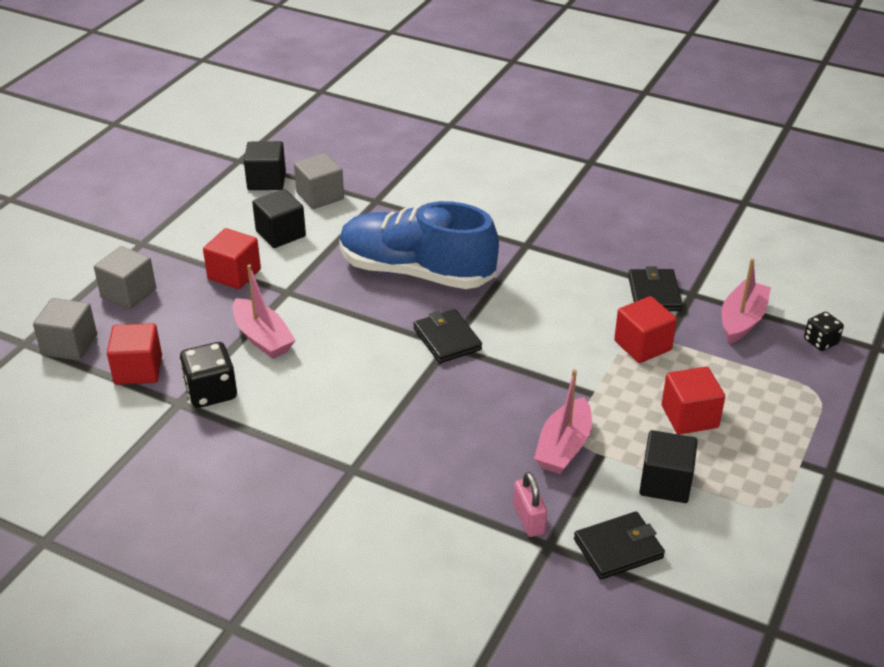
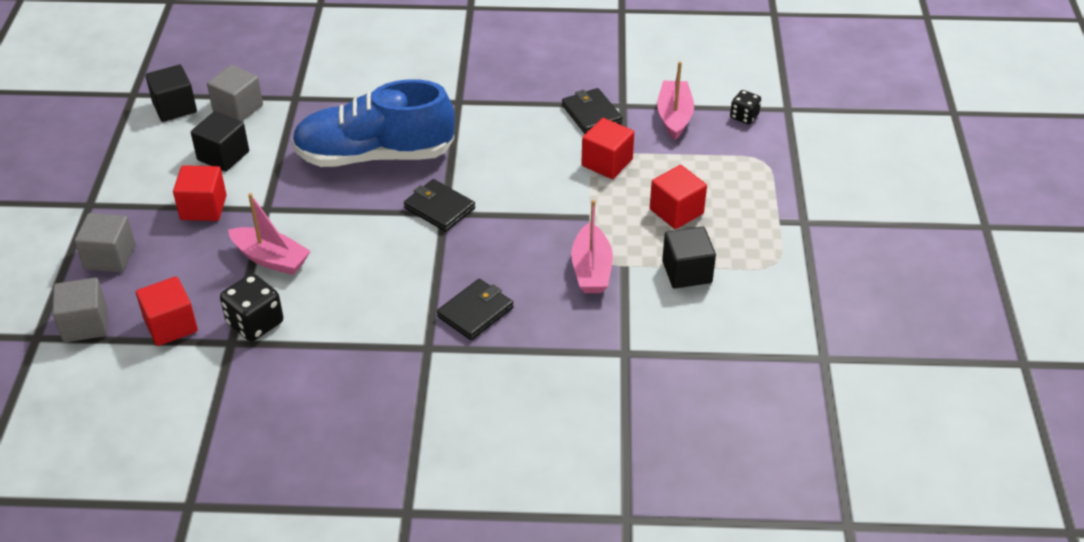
camera: 25 degrees left, 5 degrees up
(528, 519) = (597, 338): pink padlock -> none
(618, 548) = (679, 337): black wallet -> black wallet (475, 312)

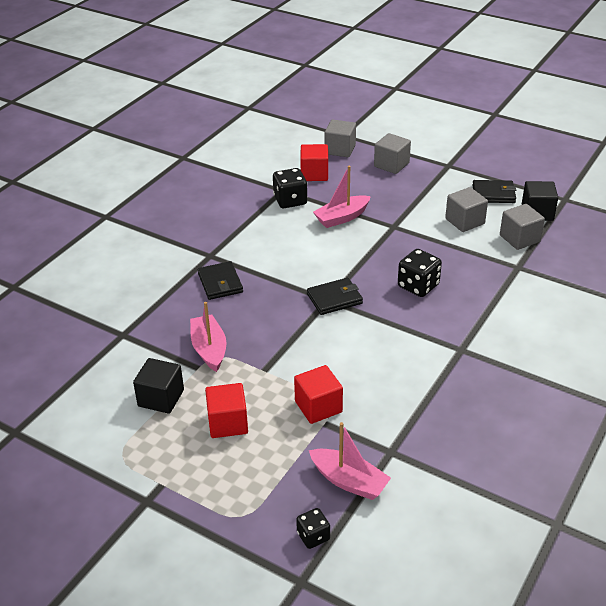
camera: 120 degrees right, 5 degrees down
(203, 208) = (413, 203): red cube -> none
(223, 156) = (465, 221): black cube -> grey cube
(375, 155) = (418, 286): blue shoe -> black dice
(591, 114) = (390, 424): black wallet -> black wallet (493, 194)
(591, 269) = (209, 349): pink boat -> pink boat turned 45 degrees clockwise

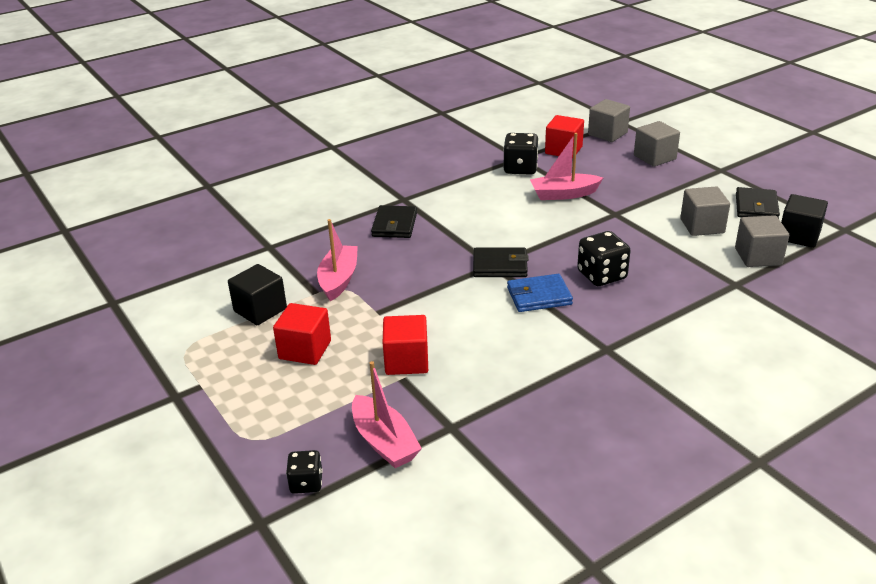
camera: 25 degrees right, 5 degrees down
(383, 318) = (539, 296): none -> blue wallet
(493, 194) = (756, 207): black wallet -> black wallet turned 75 degrees clockwise

